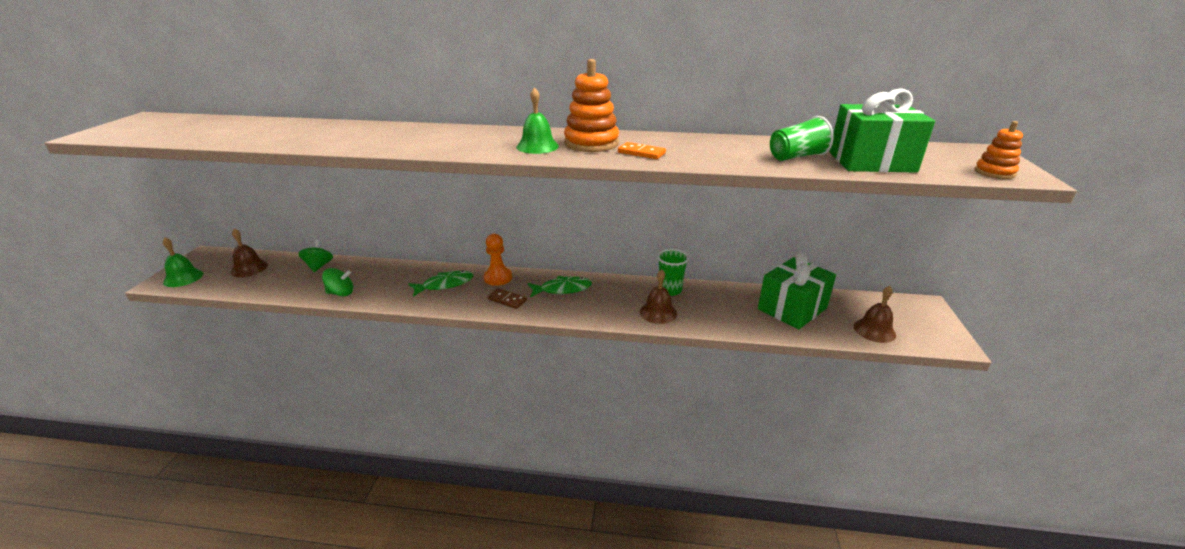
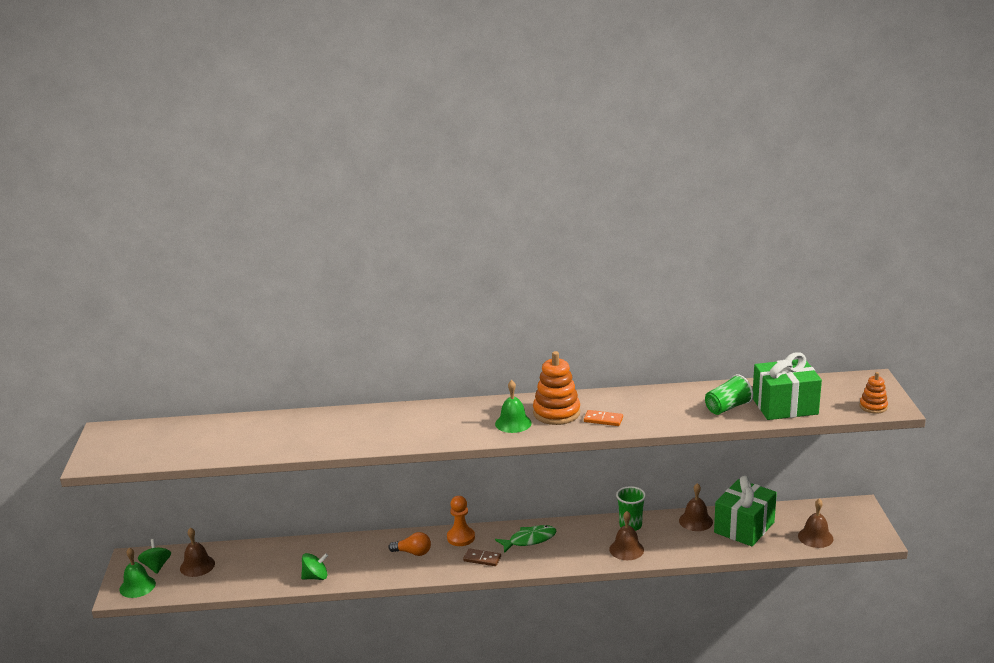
camera: 10 degrees left, 5 degrees down
(319, 266) = (269, 552): green spinning top -> green spinning top (156, 566)
(445, 285) = (413, 552): green fish -> orange light bulb
(740, 295) = (695, 521): none -> brown bell

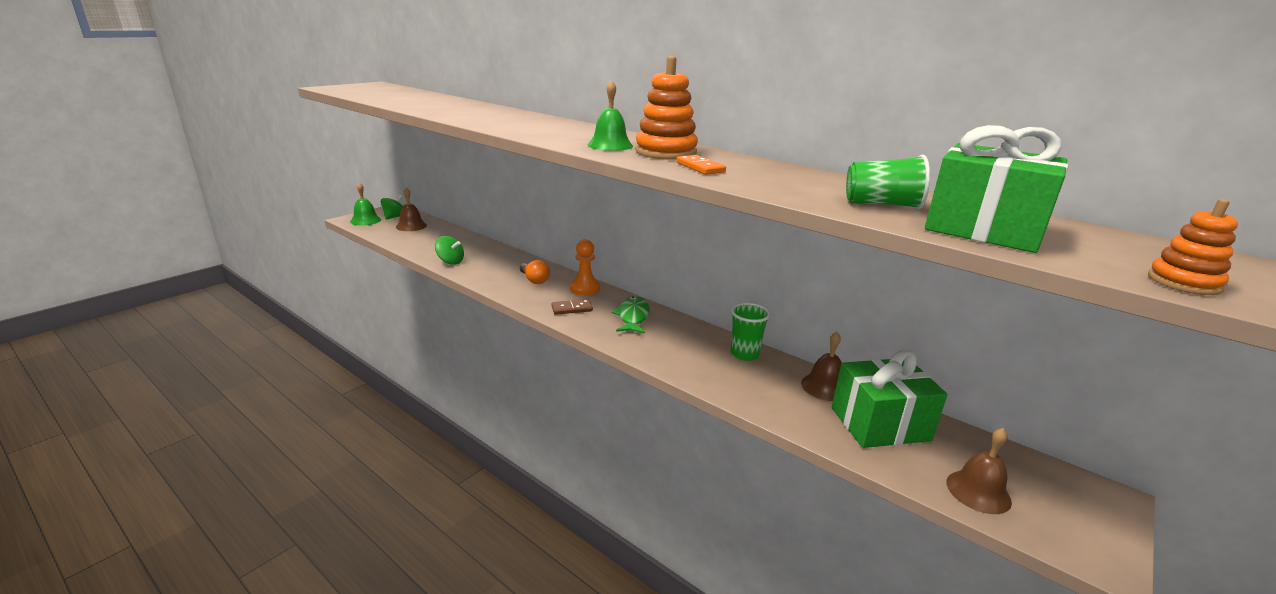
camera: 40 degrees right, 0 degrees up
(482, 559) = (572, 309): brown domino -> brown domino turned 75 degrees counterclockwise
(529, 540) = (633, 317): green fish -> green fish turned 105 degrees counterclockwise
(626, 549) = (706, 369): brown bell -> none

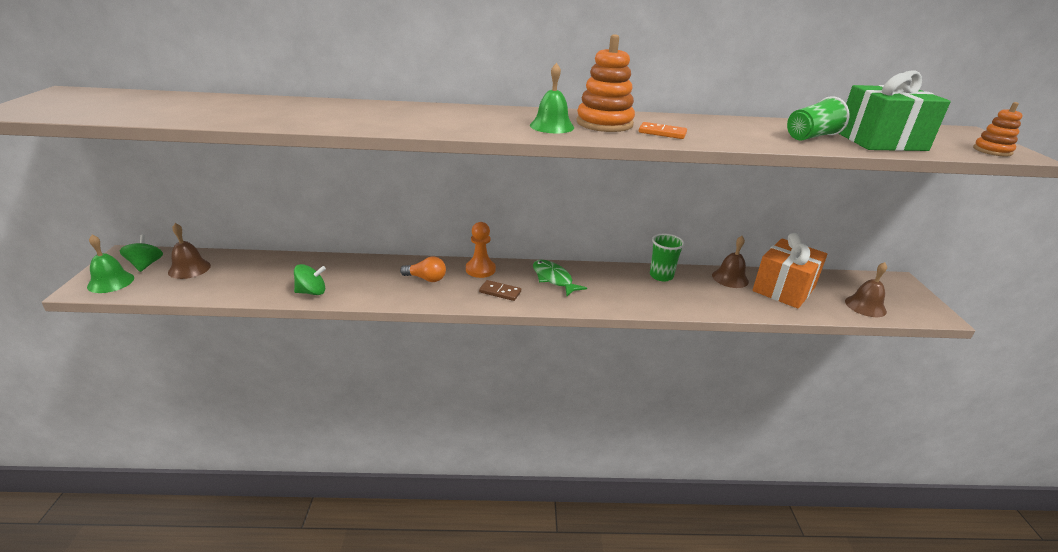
camera: 40 degrees left, 5 degrees up
(572, 309) = (500, 292): brown domino -> brown domino turned 75 degrees clockwise
(879, 424) = (783, 289): green gift -> orange gift

